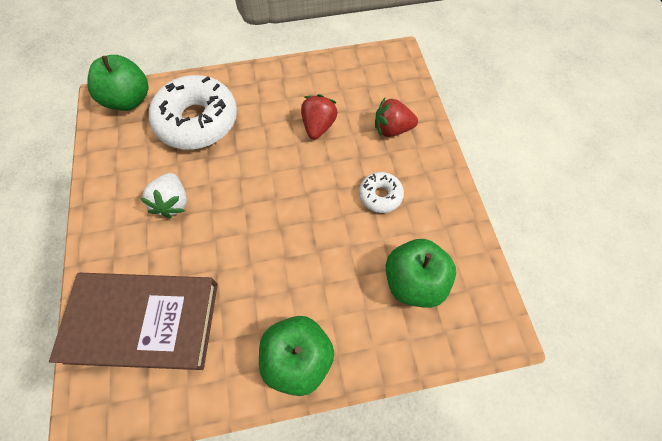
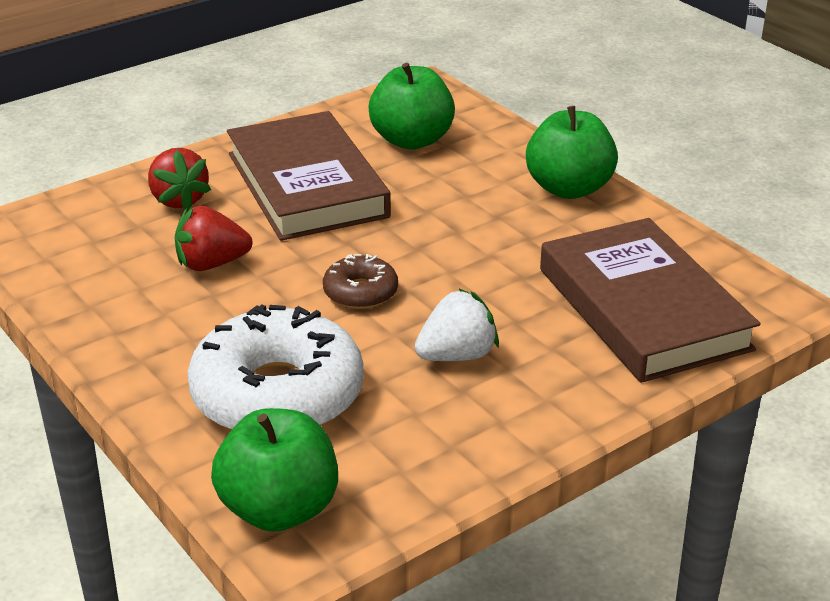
camera: 115 degrees left, 30 degrees down
(253, 181) = (360, 292): none -> brown donut
(380, 195) = (306, 185): white donut -> brown book

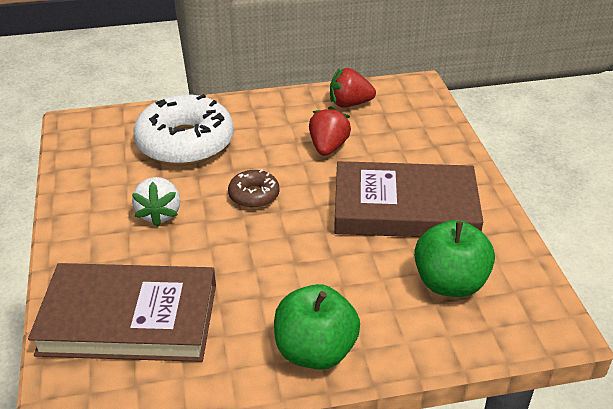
camera: 115 degrees right, 5 degrees up
(179, 200) = (415, 150): red strawberry -> red strawberry (349, 104)
(279, 509) = (104, 125): green apple -> none

